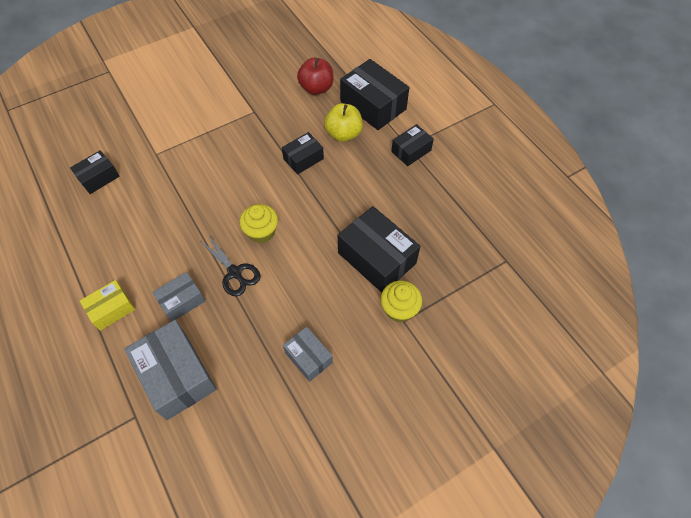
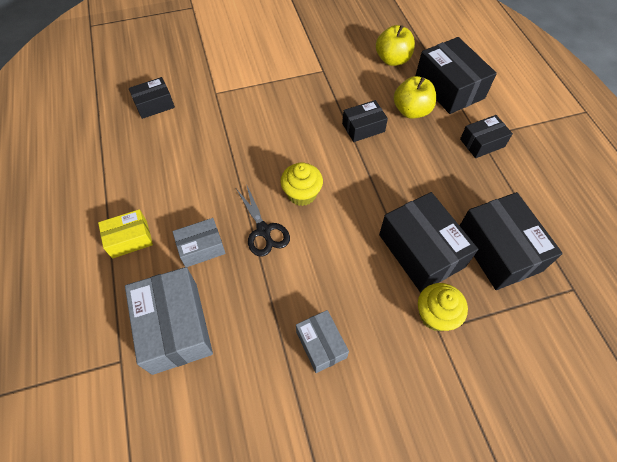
camera: 15 degrees right, 0 degrees up
(316, 88) = (392, 59): red apple -> yellow apple
(441, 242) = (499, 250): none -> black box

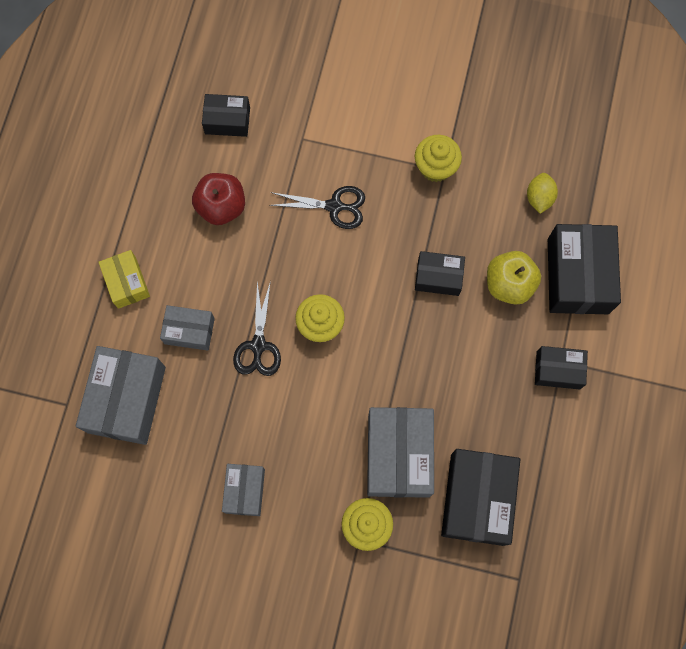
camera: 30 degrees right, 15 degrees up
(129, 239) = (127, 283): yellow box -> yellow box turned 60 degrees clockwise
(180, 155) = (221, 206): none -> red apple
(263, 120) = (334, 206): none -> black scissors
(316, 71) = (435, 167): none -> yellow cupcake
(392, 59) = (539, 198): yellow apple -> yellow lemon
(421, 250) = (399, 455): black box -> grey box

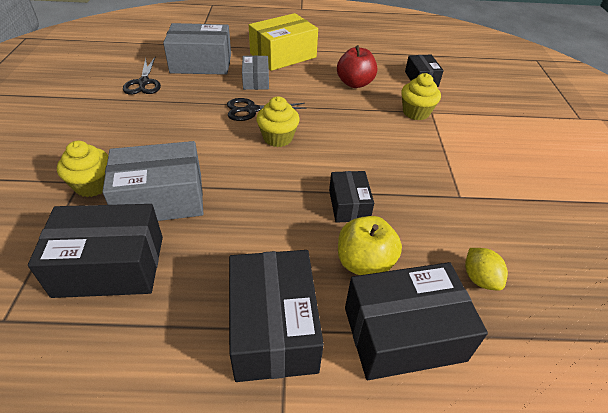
camera: 75 degrees right, 30 degrees down
(127, 283) = (283, 55): yellow box -> yellow box, size x1.76
(244, 491) = (132, 116): grey box -> none
(334, 206) = (384, 134): black scissors -> black scissors (144, 83)
(435, 167) = (459, 190): yellow cupcake -> yellow cupcake (416, 112)
(539, 198) = (479, 278): yellow lemon -> yellow lemon turned 75 degrees clockwise
(558, 370) = (273, 327): black box -> black box, size x1.76

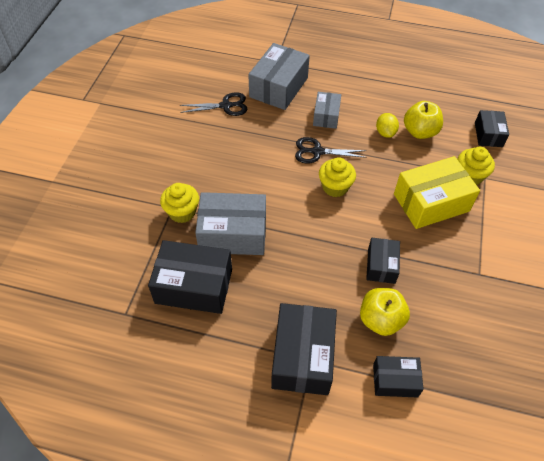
camera: 15 degrees right, 10 degrees up
(144, 83) = (225, 106): black scissors -> black scissors turned 105 degrees counterclockwise
(201, 63) = (278, 87): grey box -> grey box turned 75 degrees counterclockwise
(283, 55) = (357, 86): yellow box -> yellow box (431, 203)
(355, 83) = (420, 132): red apple -> yellow apple
(403, 333) = (395, 380): black box -> black box, size x0.57
(479, 278) = (468, 350): yellow lemon -> yellow lemon (385, 132)

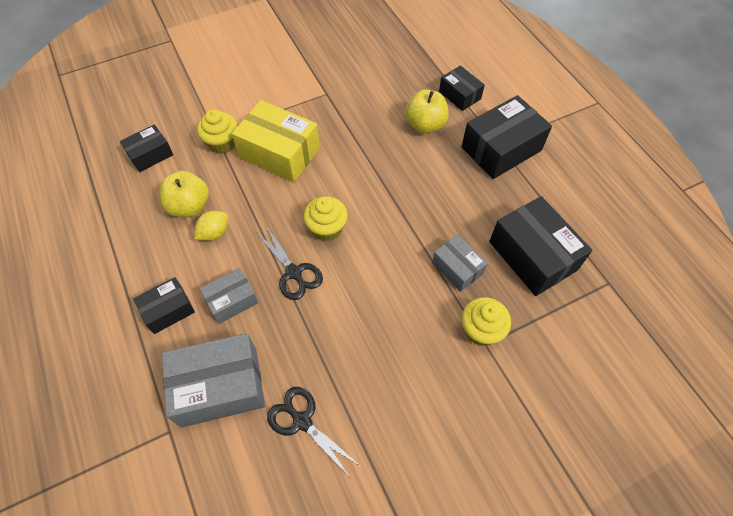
camera: 130 degrees left, 5 degrees up
(233, 234) = (457, 268): grey box -> grey box, size x0.57
(381, 266) = (378, 149): black box -> black box (168, 310)

